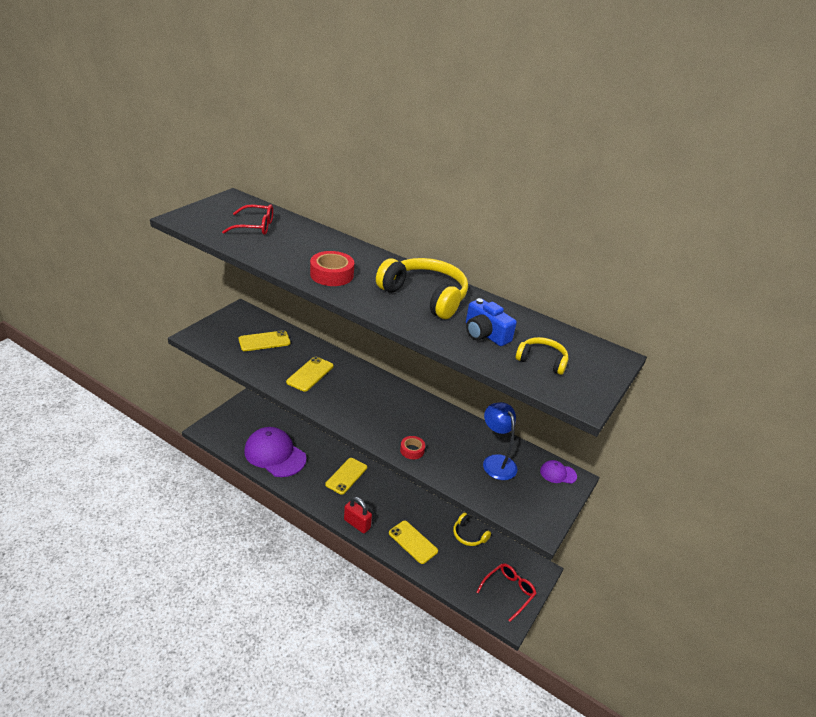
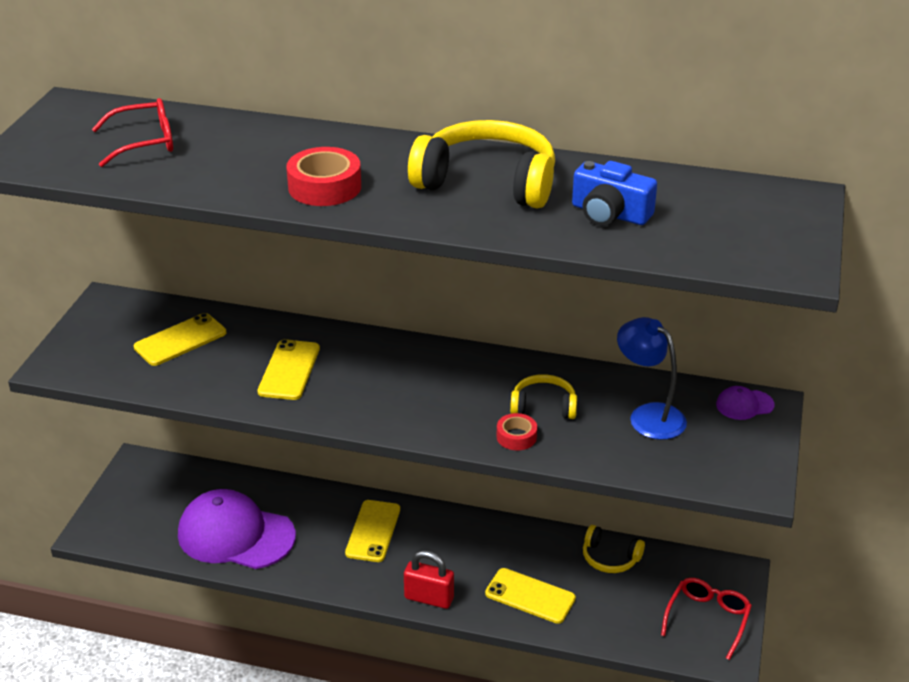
camera: 15 degrees left, 0 degrees up
(542, 361) = (711, 230): yellow headphones -> yellow headphones (543, 406)

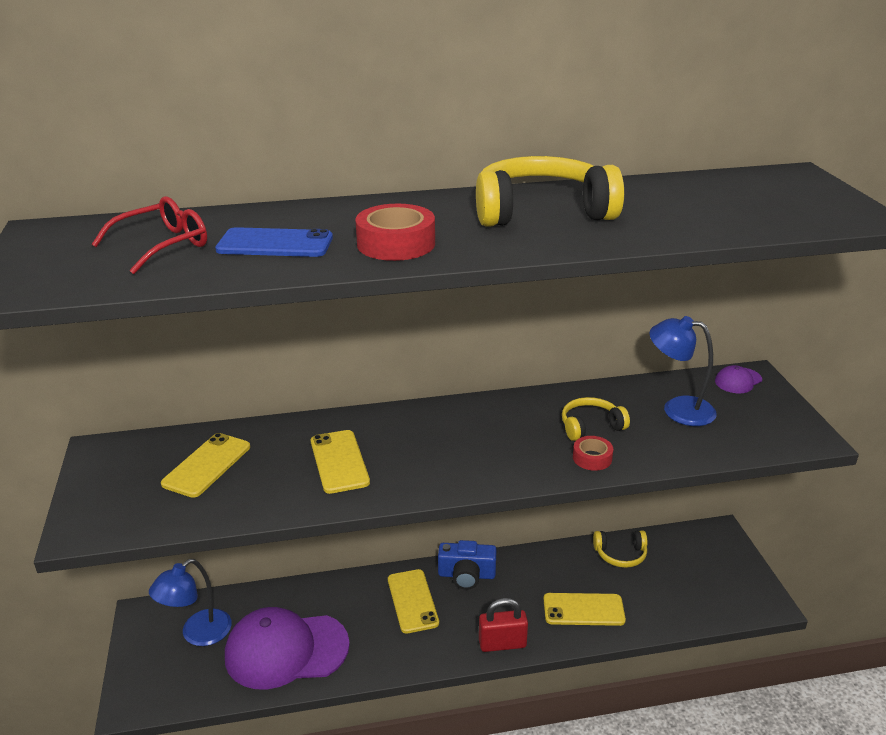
camera: 25 degrees left, 5 degrees down
(172, 495) = (198, 634): none -> blue lamp
(229, 162) = (275, 244): none -> blue phone
(609, 214) = (673, 212): blue camera -> blue camera (466, 575)
(707, 619) = (729, 577): red glasses -> none

